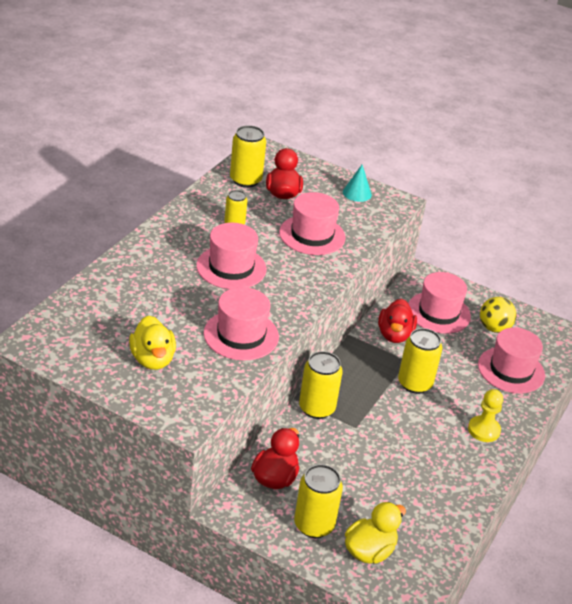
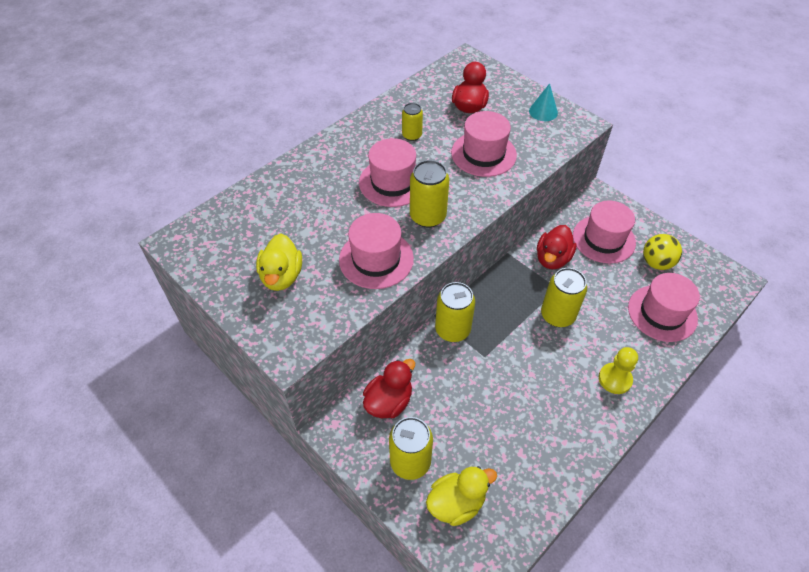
camera: 20 degrees right, 15 degrees up
(245, 180) = (438, 90): yellow can -> yellow can (428, 217)

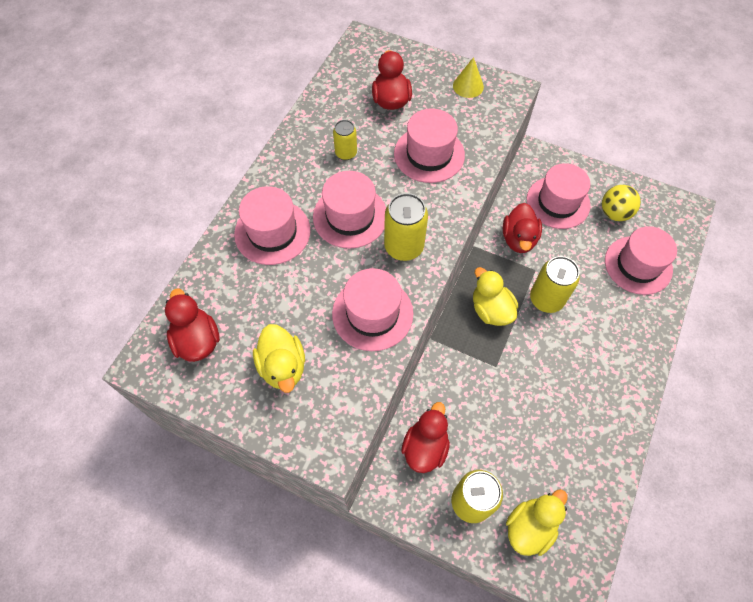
camera: 20 degrees left, 10 degrees up
(223, 237) = (197, 340): none -> red duck
(322, 176) = (272, 232): none -> pink hat
(452, 330) = (454, 348): yellow can -> none
(500, 308) = (491, 310): none -> yellow duck
(543, 112) = (468, 86): turquoise cone -> yellow cone
(615, 379) = (621, 348): yellow pawn -> none

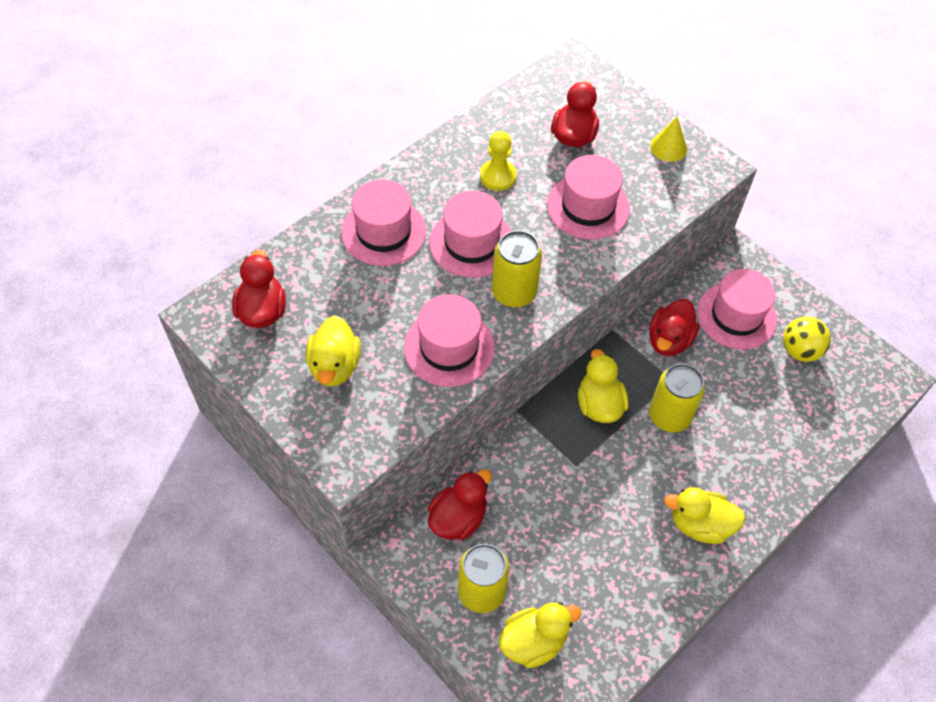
camera: 20 degrees right, 5 degrees down
(346, 153) = (498, 176): yellow can -> yellow pawn
(608, 377) = (700, 524): none -> yellow duck
(638, 265) = (799, 418): pink hat -> none

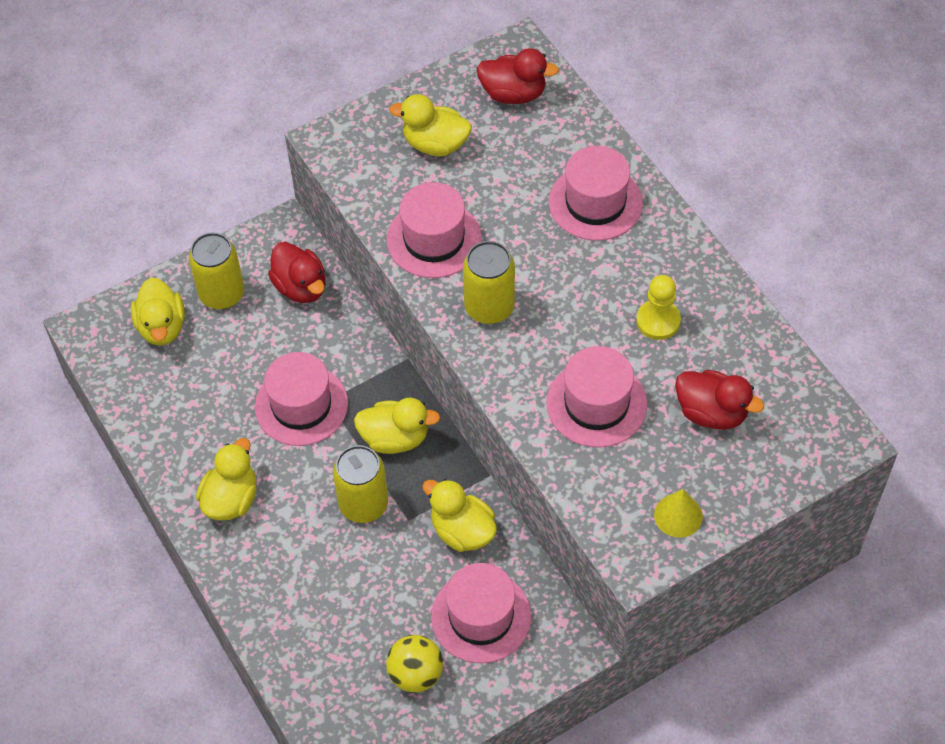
camera: 105 degrees right, 0 degrees up
(471, 243) = (564, 279): pink hat -> pink hat (301, 405)
(669, 340) = (462, 531): red duck -> yellow duck

